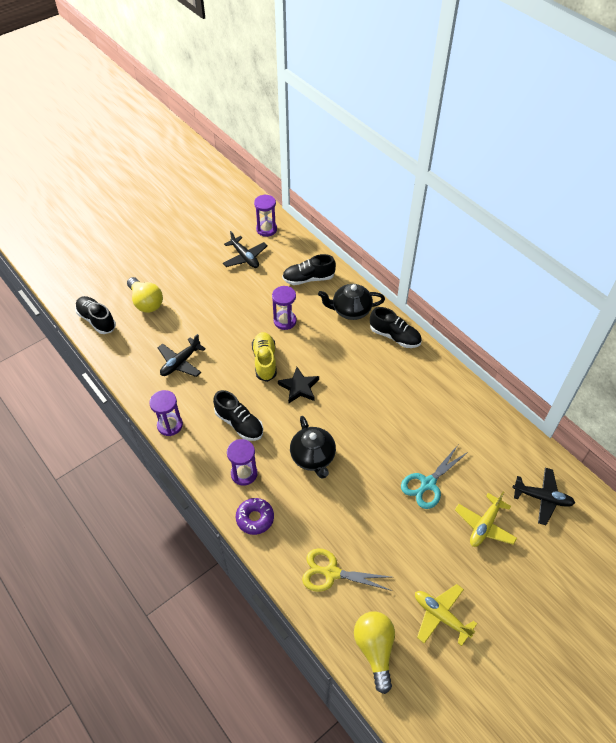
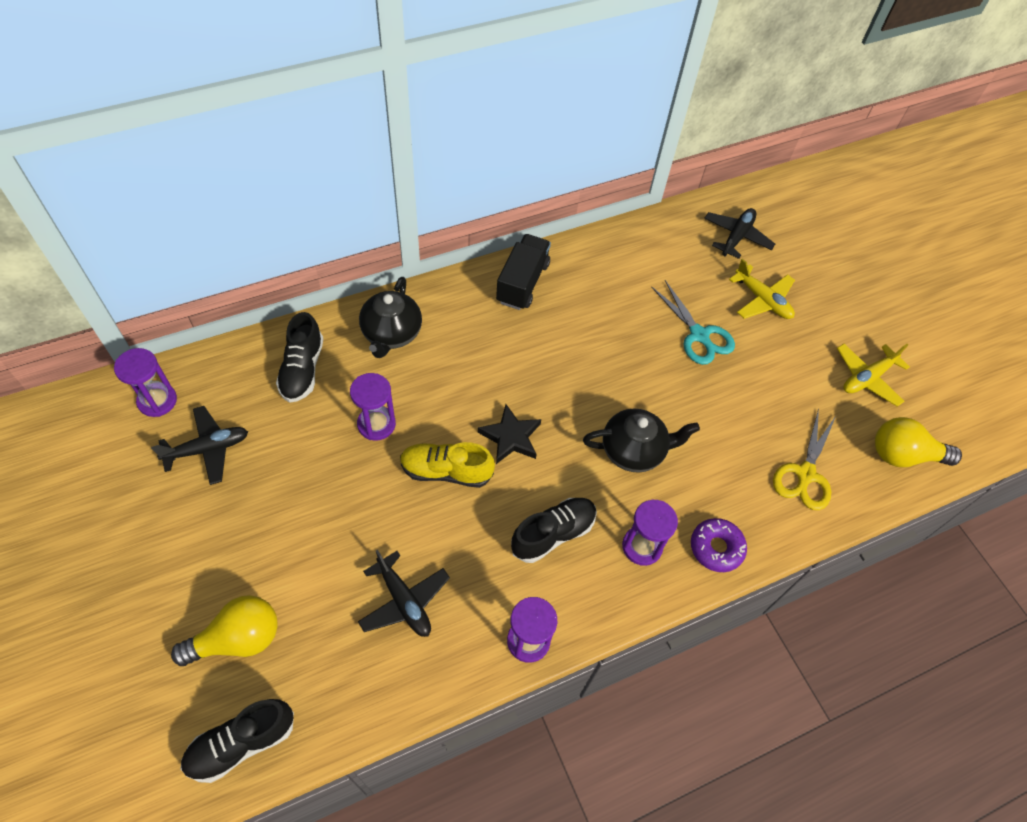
camera: 80 degrees left, 5 degrees up
(394, 336) = (460, 297): black shoe -> none
(423, 367) = (522, 283): none -> black truck

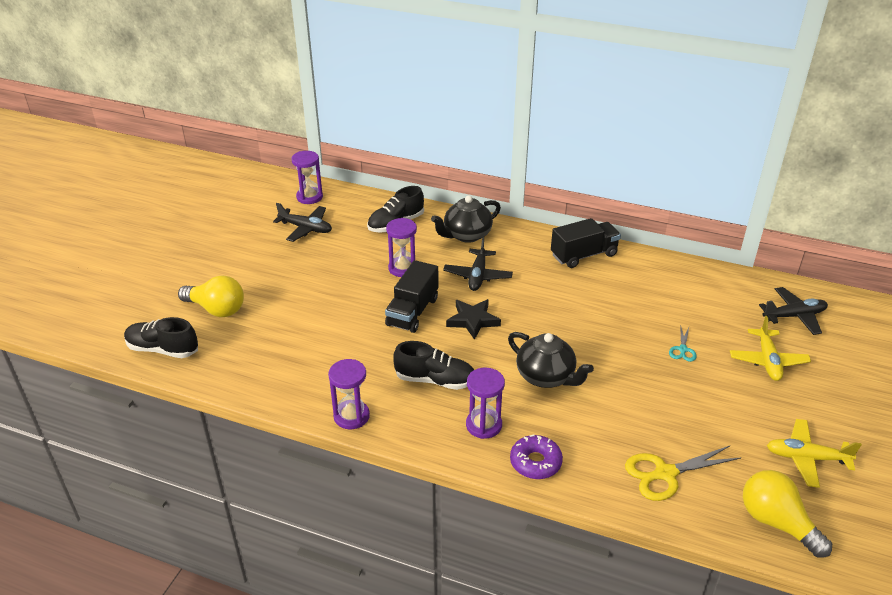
camera: 50 degrees right, 20 degrees down
(404, 601) = (311, 350): black plane -> black plane (478, 276)
(446, 471) = (412, 312): yellow shoe -> black truck
(699, 335) = (682, 349): turquoise scissors -> turquoise scissors, size x0.53

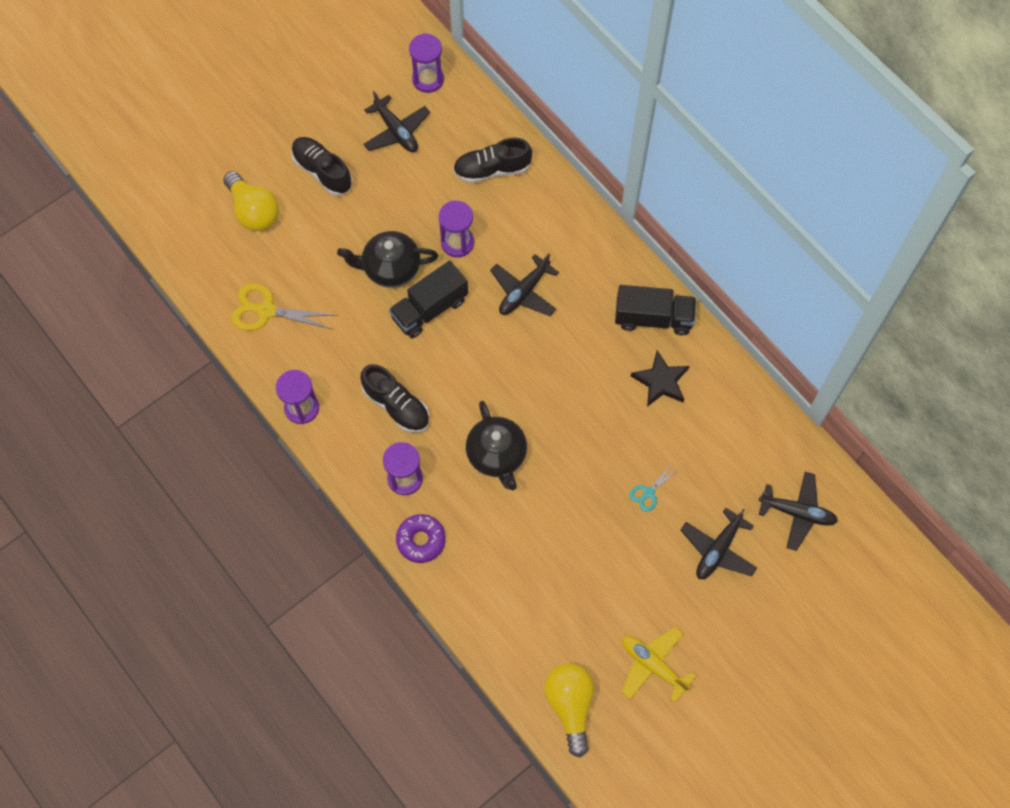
camera: 30 degrees right, 30 degrees up
(163, 349) = (184, 241): black shoe -> black shoe (322, 171)
(466, 235) = (553, 225): black teapot -> black teapot (390, 268)
(473, 320) = (478, 350): black star -> black star (661, 381)
(665, 473) = (519, 611): yellow scissors -> yellow scissors (266, 310)
(767, 361) = (718, 549): yellow plane -> black plane

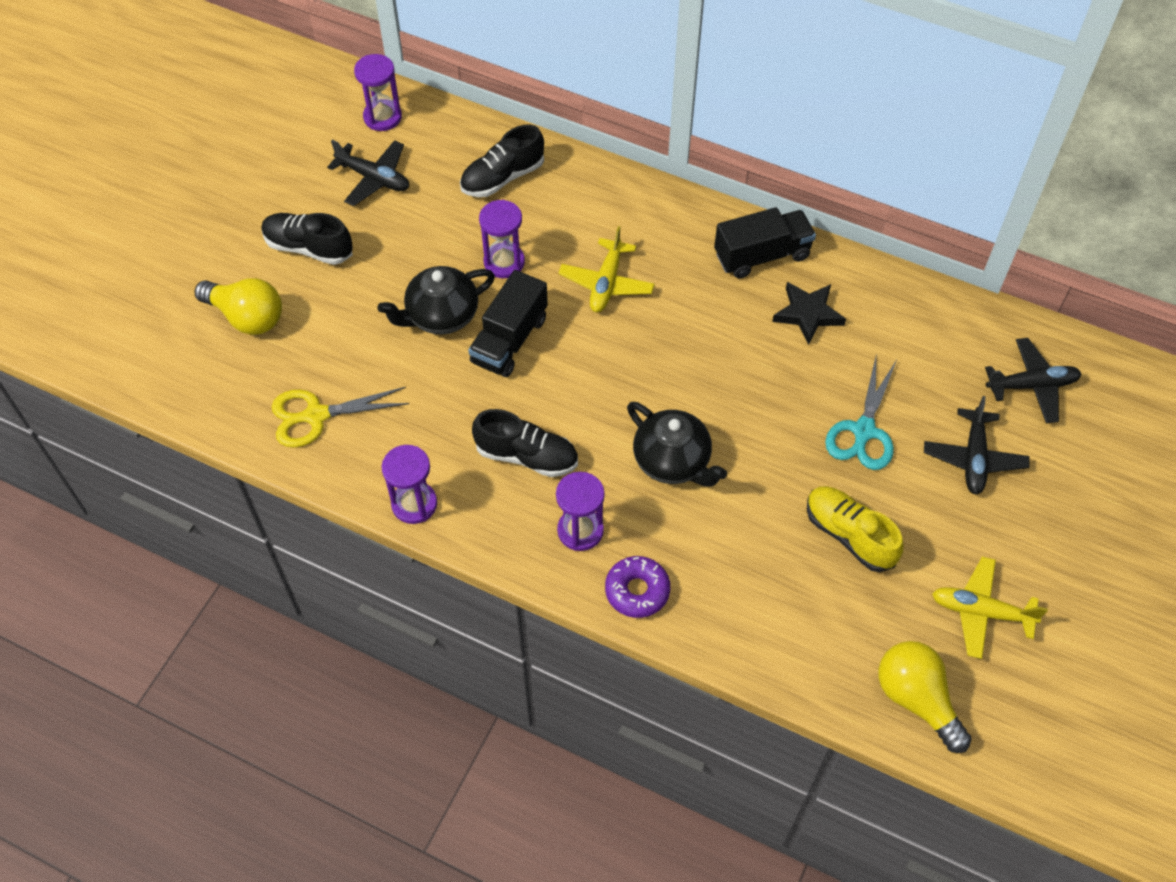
camera: 25 degrees left, 10 degrees down
(524, 292) = (606, 283): black plane -> yellow plane
(592, 567) = (849, 535): none -> yellow shoe
(648, 493) = (863, 431): turquoise scissors -> turquoise scissors, size x1.87

